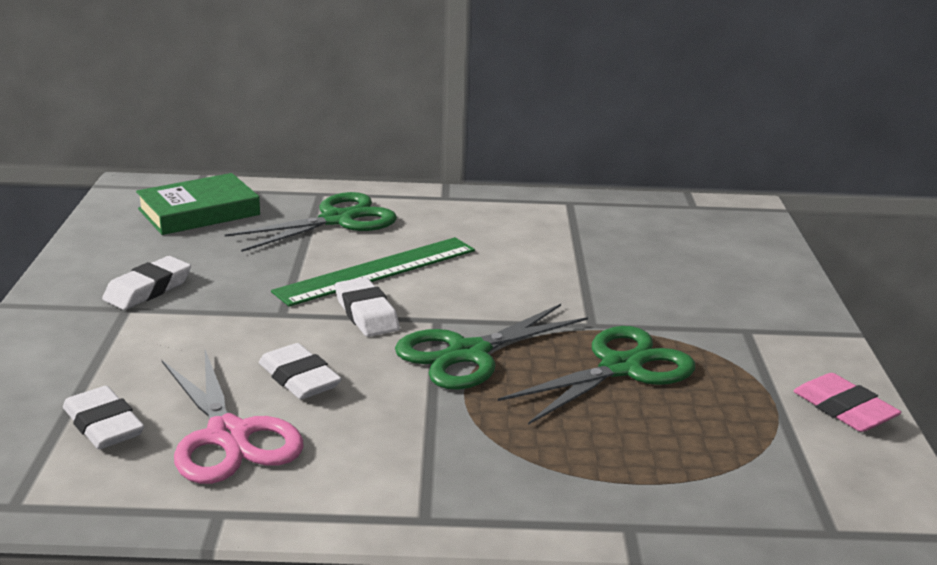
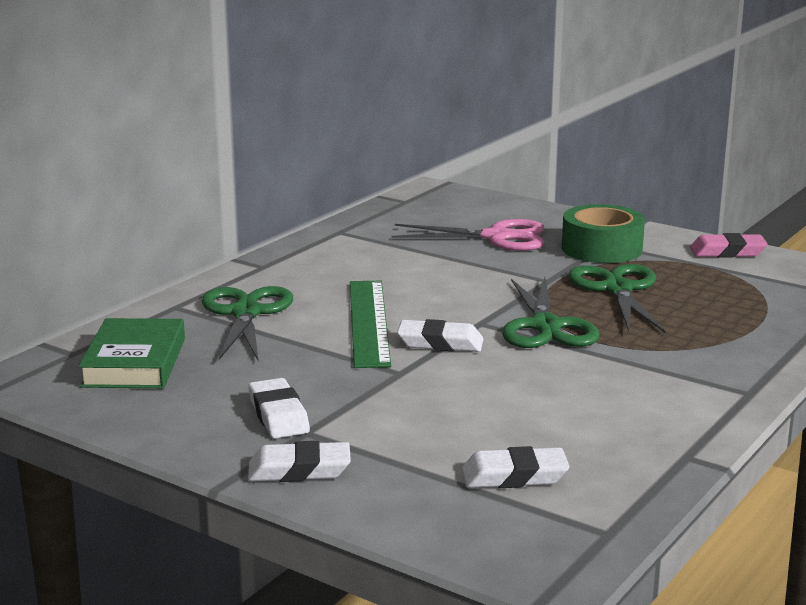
camera: 55 degrees left, 5 degrees down
(228, 435) = (580, 432): pink scissors -> pink scissors (496, 237)
(299, 379) = (519, 389): white eraser -> white eraser (299, 470)
(726, 331) = (601, 249): none -> green tape

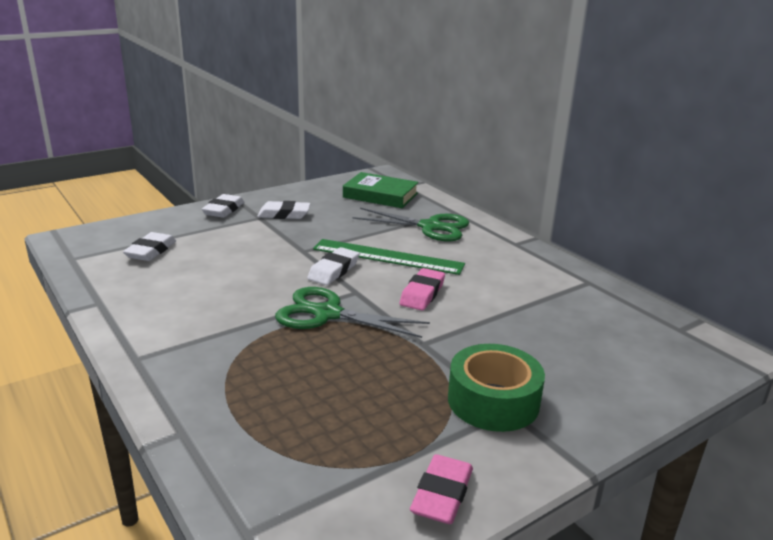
camera: 110 degrees right, 5 degrees up
(448, 293) = (422, 294): none -> pink eraser
(496, 237) = (551, 349): pink scissors -> none
(617, 289) = (377, 371): green scissors -> none

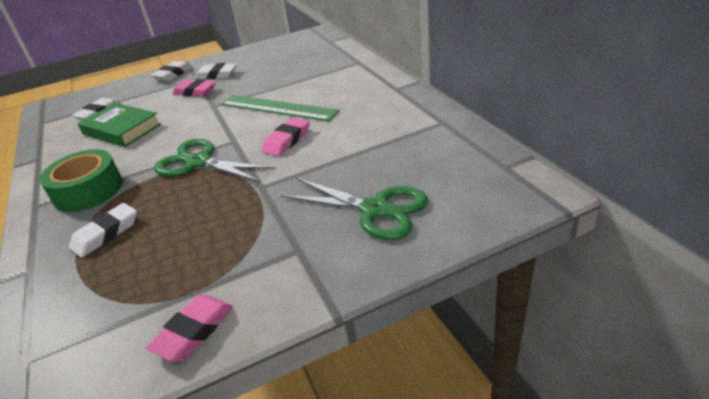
camera: 15 degrees right, 10 degrees up
(268, 232) = (195, 92): none -> pink eraser
(333, 271) = (226, 123): white eraser -> white eraser (106, 234)
(380, 195) = (304, 52): green book -> green book (122, 129)
(430, 227) = (329, 78): green scissors -> green scissors (375, 209)
(493, 401) = (289, 241): green tape -> green tape (88, 191)

